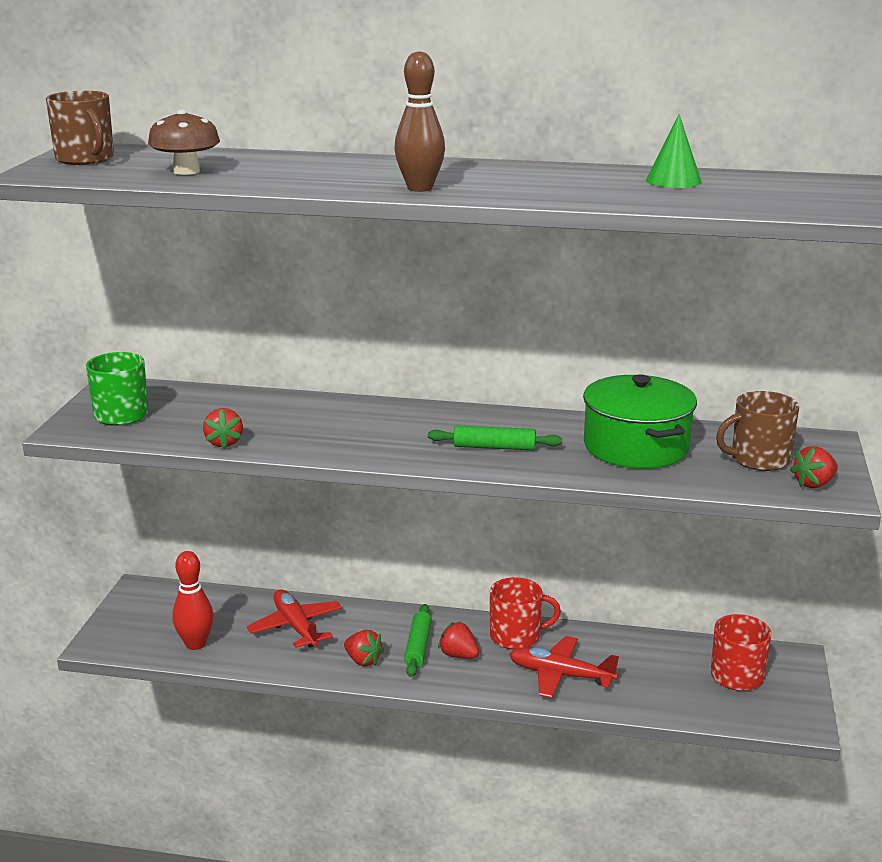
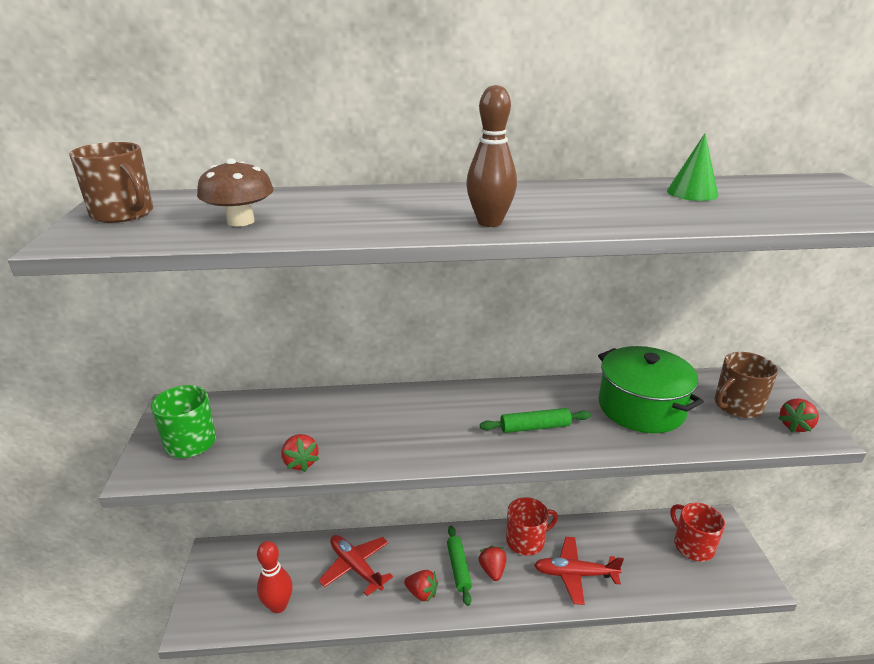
camera: 15 degrees left, 5 degrees up
(458, 655) = (492, 570): red strawberry -> red strawberry turned 60 degrees clockwise

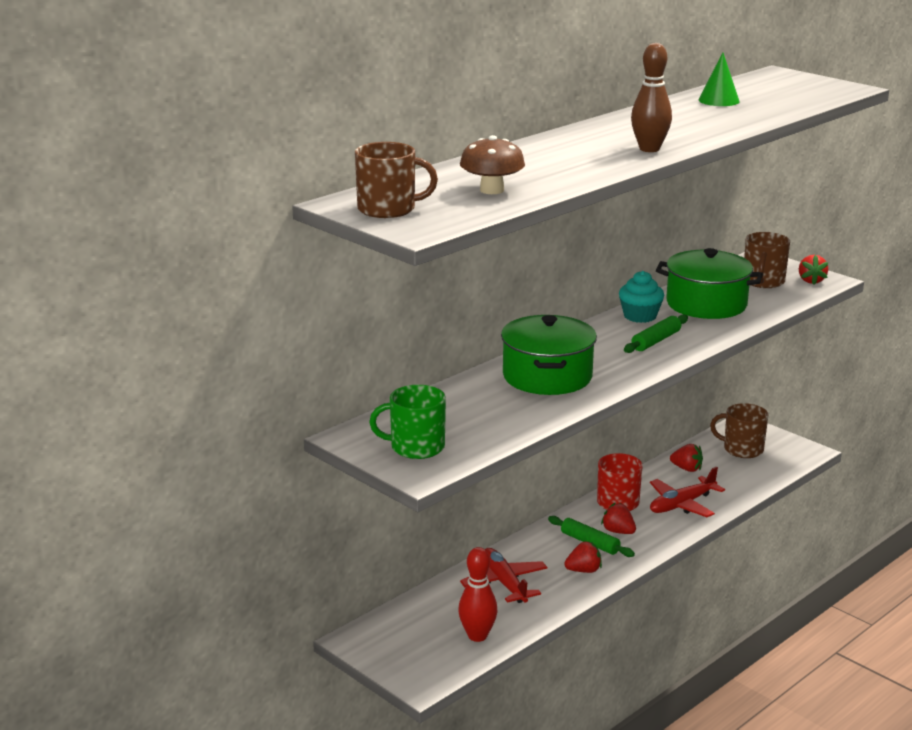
camera: 40 degrees left, 5 degrees down
(300, 462) = (530, 421): red strawberry -> red strawberry (687, 469)
(356, 567) = (504, 583): red plane -> red plane turned 60 degrees clockwise
(389, 421) = (547, 376): none -> green pot
(560, 394) = (640, 316): none -> turquoise cupcake
(692, 545) = (742, 449): red mug -> brown mug

